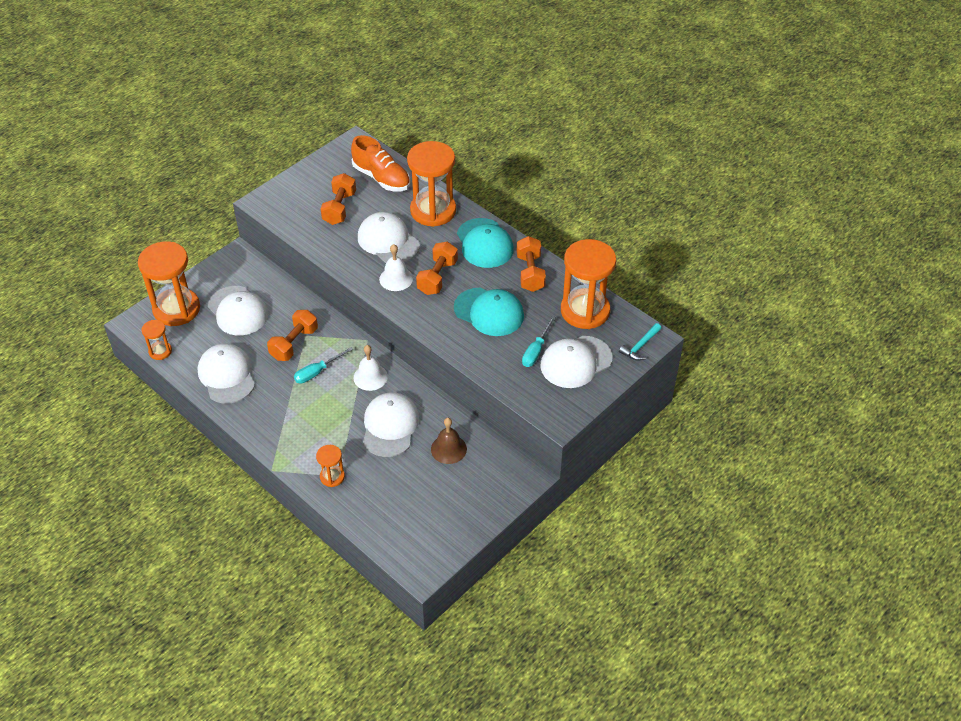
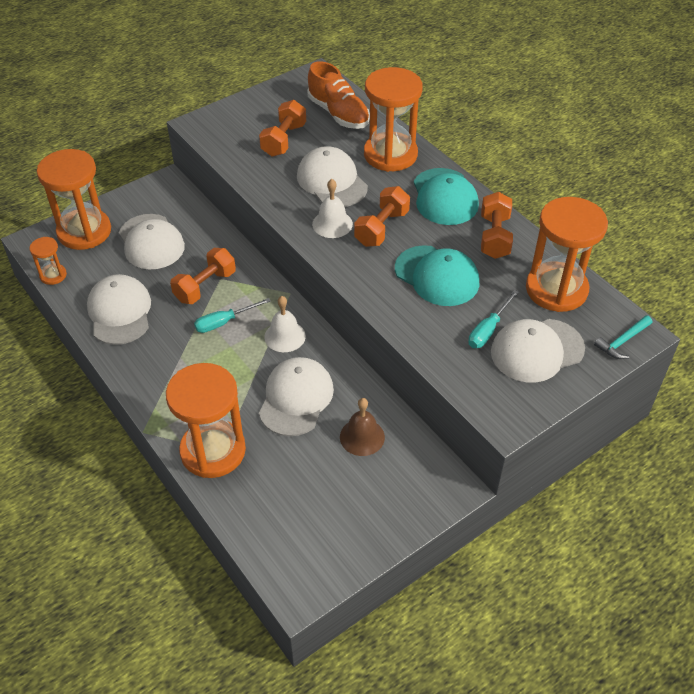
camera: 10 degrees right, 0 degrees up
(332, 477) = (213, 451): orange hourglass -> orange hourglass, size x2.11

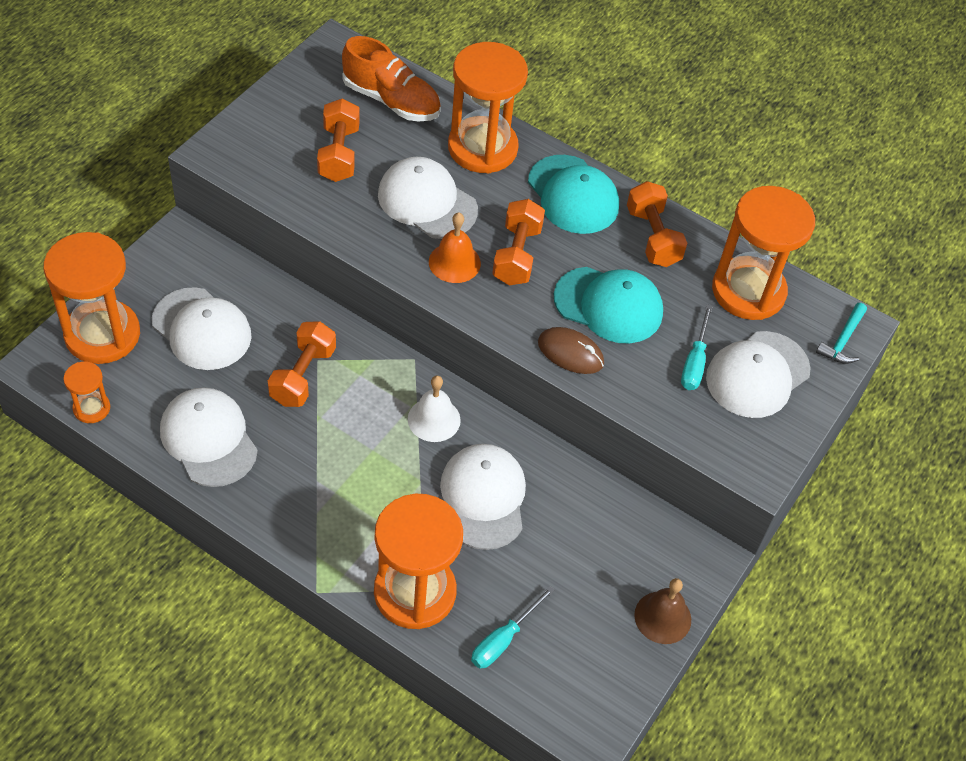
camera: 25 degrees left, 5 degrees up
(224, 322) = (350, 419): turquoise screwdriver -> turquoise screwdriver (503, 639)
(332, 224) = (454, 262): white bell -> orange bell
(362, 437) = (581, 525): brown bell -> brown bell (662, 617)
(391, 302) = (570, 353): none -> brown mouse

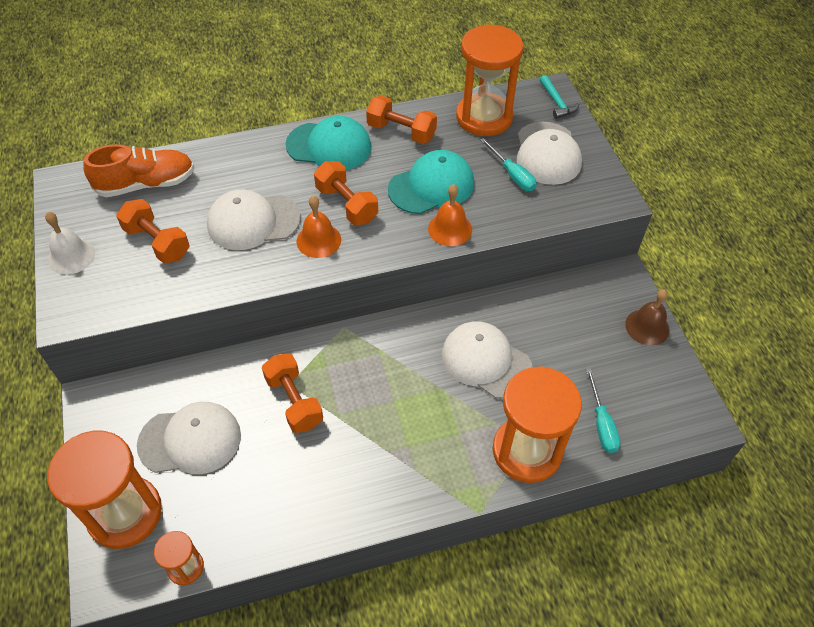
camera: 45 degrees left, 0 degrees up
(208, 439) = (291, 500): white cap -> none
(434, 419) = (401, 348): white bell -> white bell (71, 256)
(482, 148) = (242, 164): orange hourglass -> none
(570, 353) = (450, 229): brown mouse -> orange bell

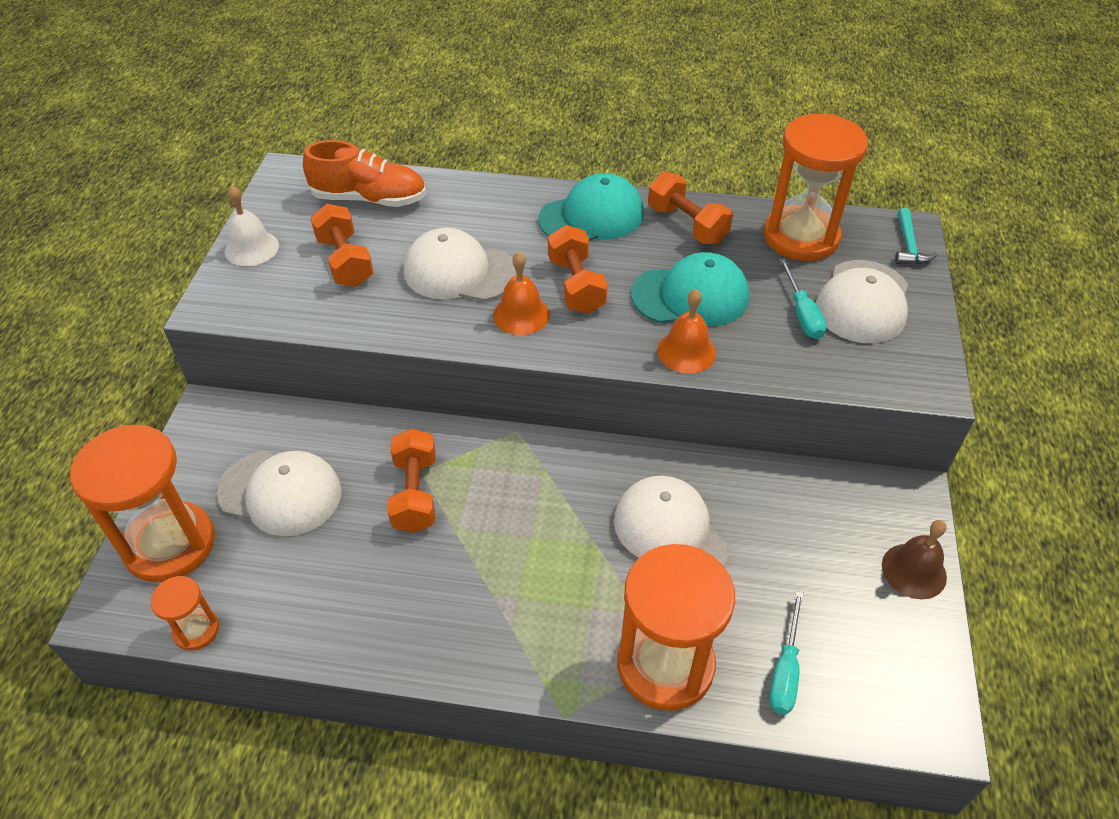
camera: 25 degrees right, 5 degrees down
(329, 146) = (592, 216): turquoise cap -> turquoise cap turned 60 degrees counterclockwise

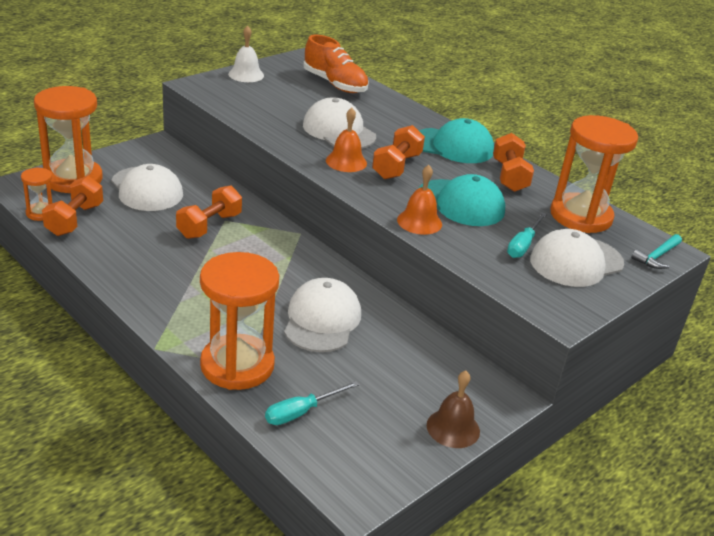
camera: 35 degrees right, 15 degrees down
(345, 261) = (284, 100): orange dumbbell -> orange dumbbell (74, 220)

